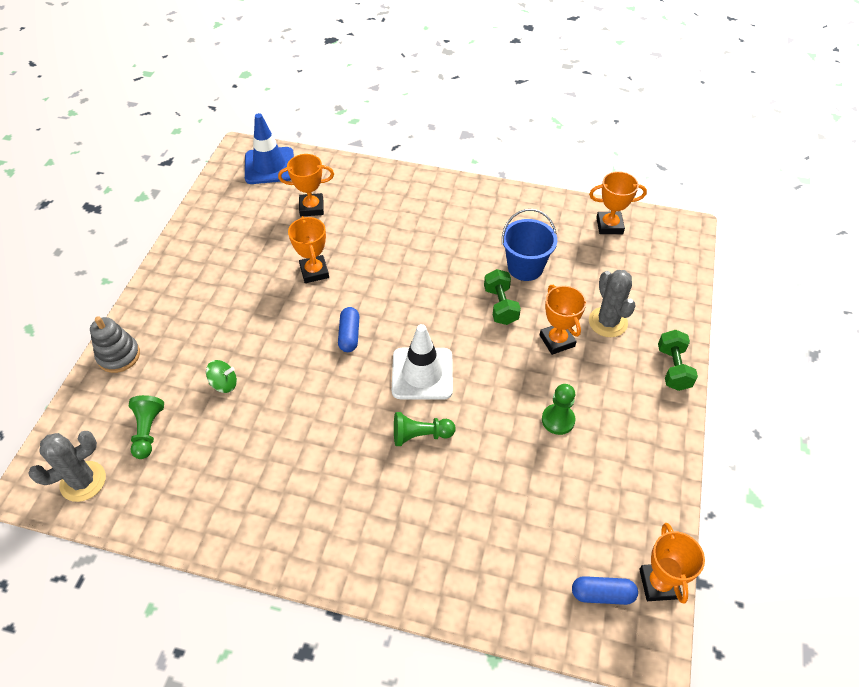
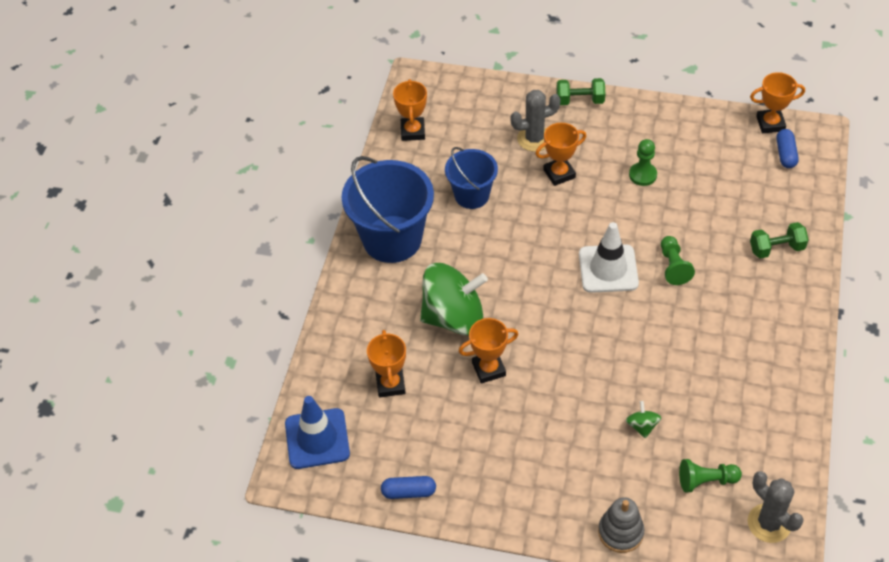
camera: 90 degrees left, 0 degrees up
(349, 335) = (570, 329): blue capsule -> blue capsule (409, 492)
(376, 249) = (453, 317): none -> green spinning top
(471, 210) = (392, 239): none -> blue bucket
(500, 306) = (522, 213): green dumbbell -> green dumbbell (776, 249)

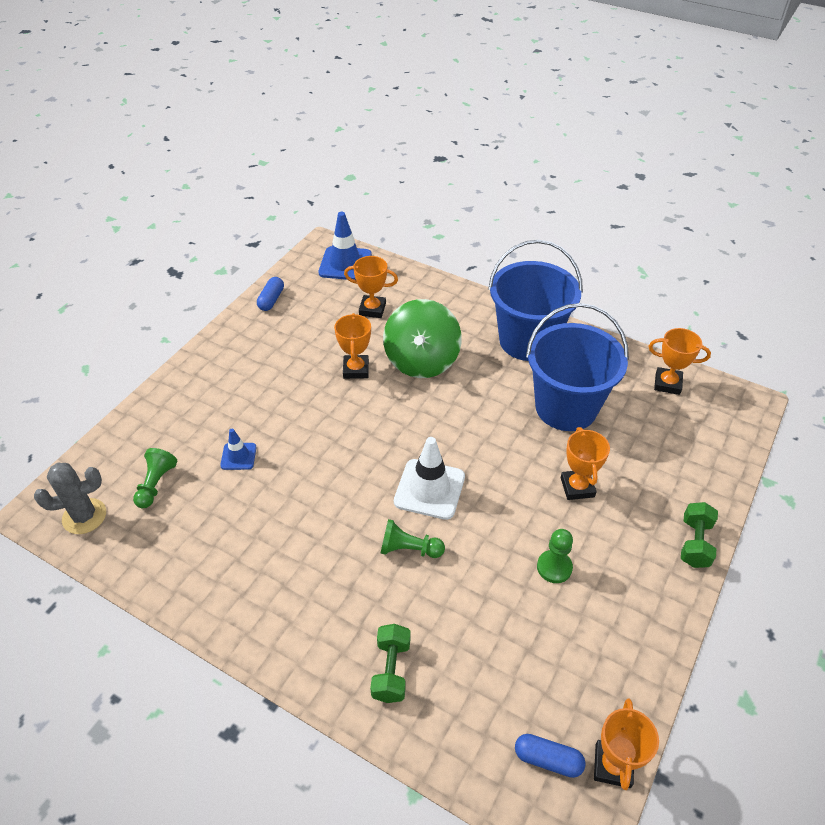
camera: 105 degrees right, 5 degrees down
(472, 195) = (566, 407): blue bucket -> blue bucket, size x1.67
(534, 139) = (637, 480): grey cactus -> none
(620, 532) = (153, 409): grey stacking toy -> none
(642, 426) = (238, 456): green spinning top -> blue traffic cone

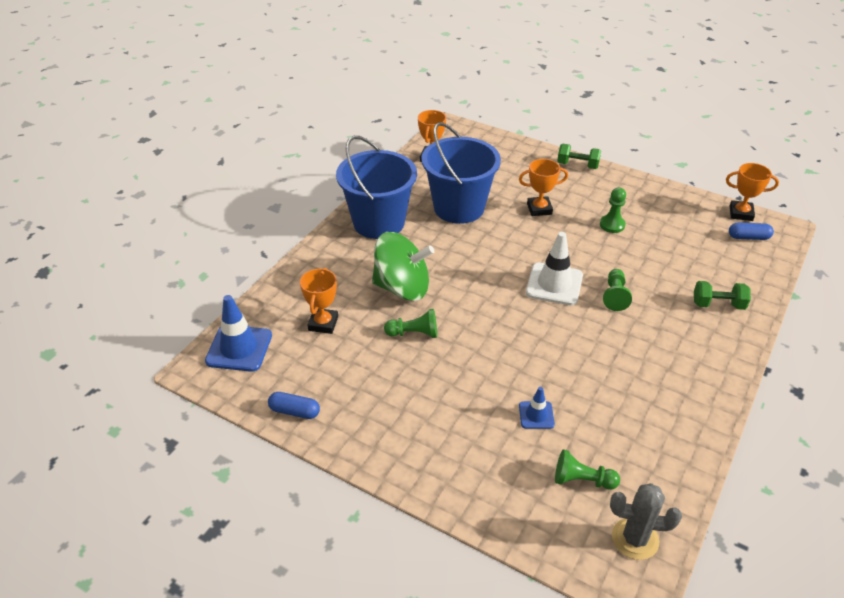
camera: 90 degrees left, 5 degrees down
(84, 516) = (635, 539): grey cactus -> grey cactus turned 60 degrees counterclockwise
(356, 369) = (414, 333): orange trophy -> green pawn
(548, 759) = (748, 237): blue capsule -> blue capsule turned 75 degrees clockwise

